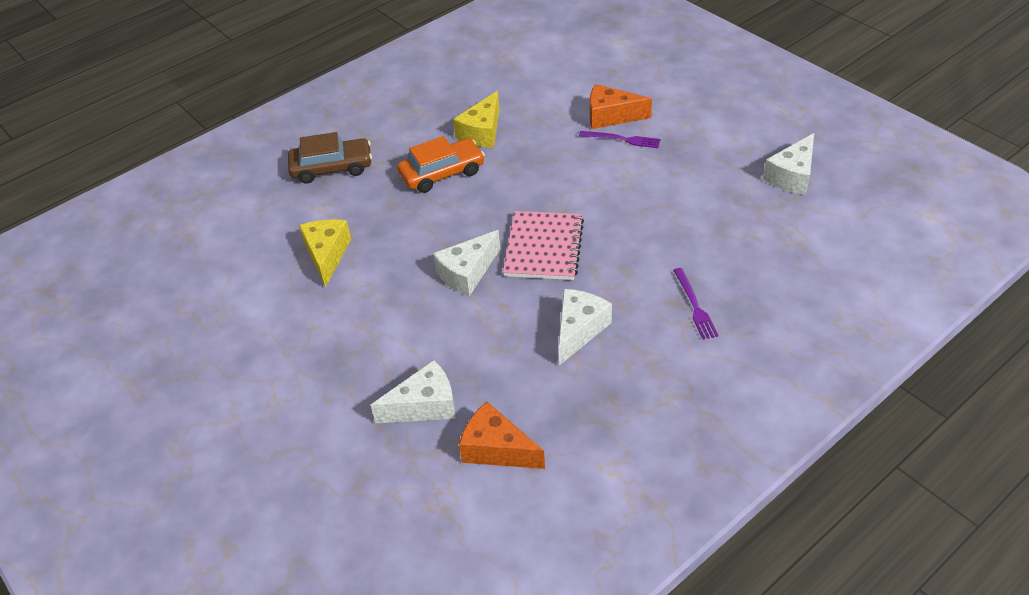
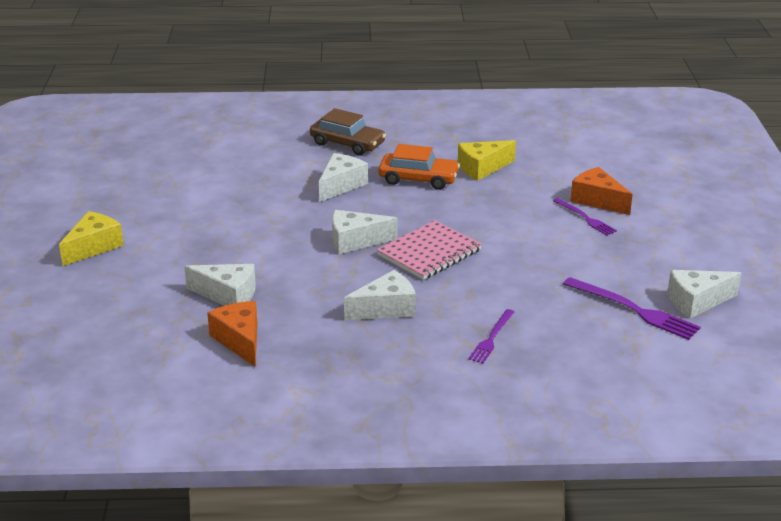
camera: 35 degrees right, 15 degrees down
(327, 255) = (278, 189): yellow cheese -> yellow cheese (93, 247)
(381, 218) = (341, 185): none -> white cheese
(760, 210) = (634, 310): none -> purple fork

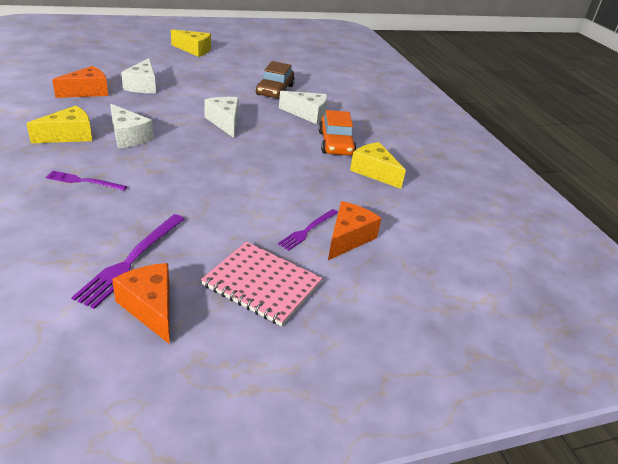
camera: 70 degrees right, 5 degrees up
(347, 144) = (375, 114): brown car -> brown car (275, 90)
(378, 351) = (69, 135): none -> yellow cheese
(429, 252) = (216, 151): pink notebook -> pink notebook (262, 284)
(696, 302) = (150, 308): white cheese -> orange cheese

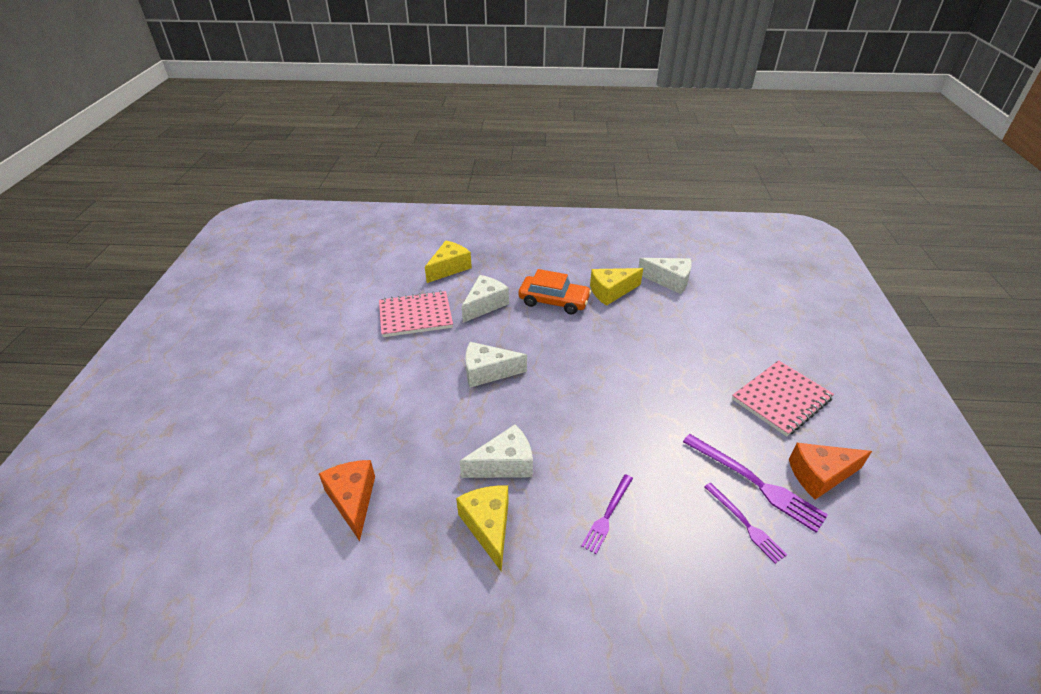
camera: 65 degrees left, 5 degrees up
(143, 86) = (355, 435): white cheese -> white cheese (669, 281)
(194, 50) = (250, 365): yellow cheese -> yellow cheese (449, 268)
(275, 90) = (415, 316): brown car -> pink notebook
(307, 230) = (704, 355): purple fork -> purple fork (745, 524)
(348, 238) = (715, 334): orange cheese -> none

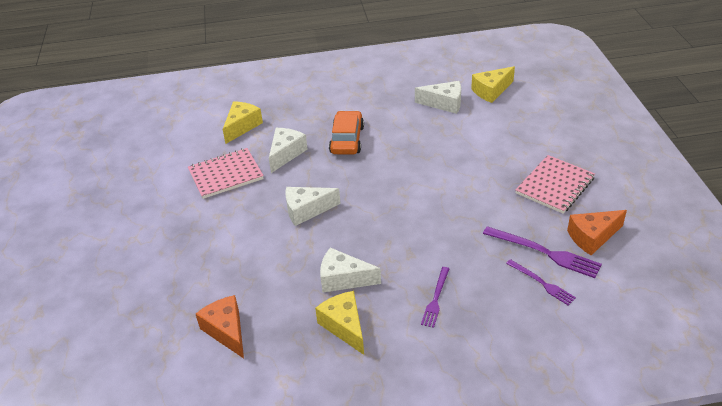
camera: 10 degrees left, 0 degrees up
(504, 464) = (343, 279): white cheese -> white cheese turned 135 degrees counterclockwise
(554, 301) = (347, 139): orange car -> orange car turned 90 degrees counterclockwise
(611, 292) = (395, 122): yellow cheese -> yellow cheese (491, 91)

